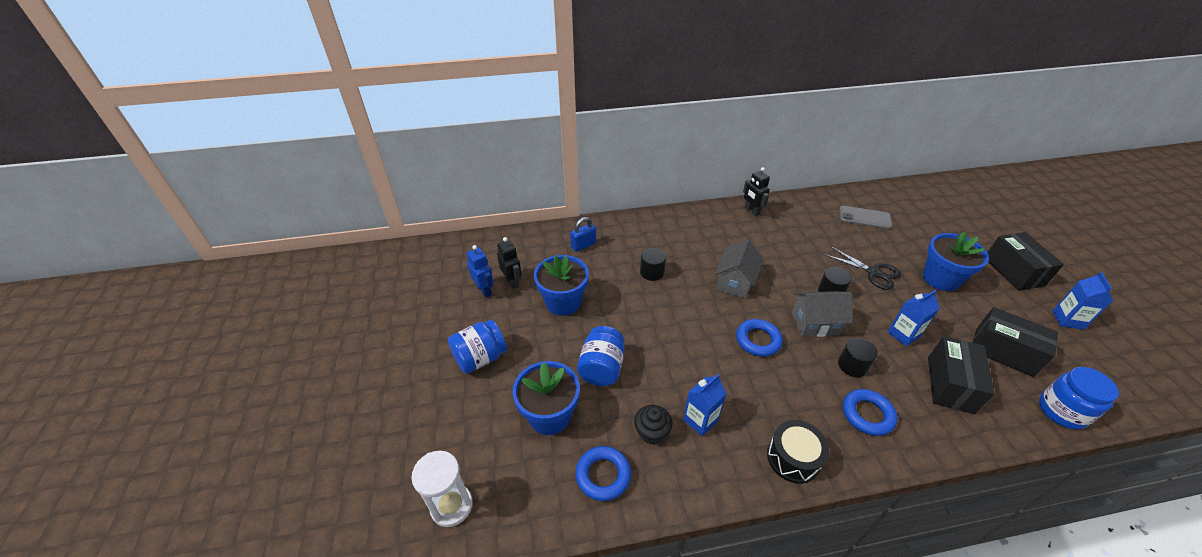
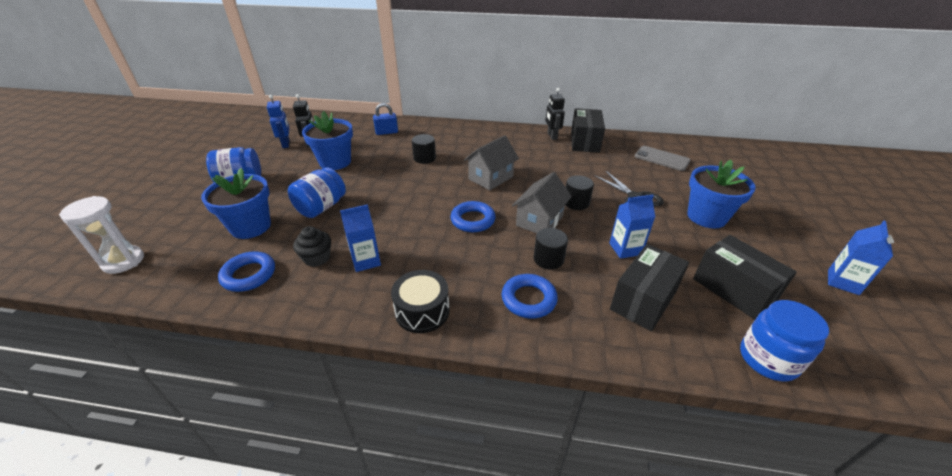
camera: 20 degrees right, 5 degrees down
(815, 323) = (539, 221): grey house -> grey house turned 75 degrees counterclockwise
(1013, 271) = (803, 228): black box -> black box (585, 142)

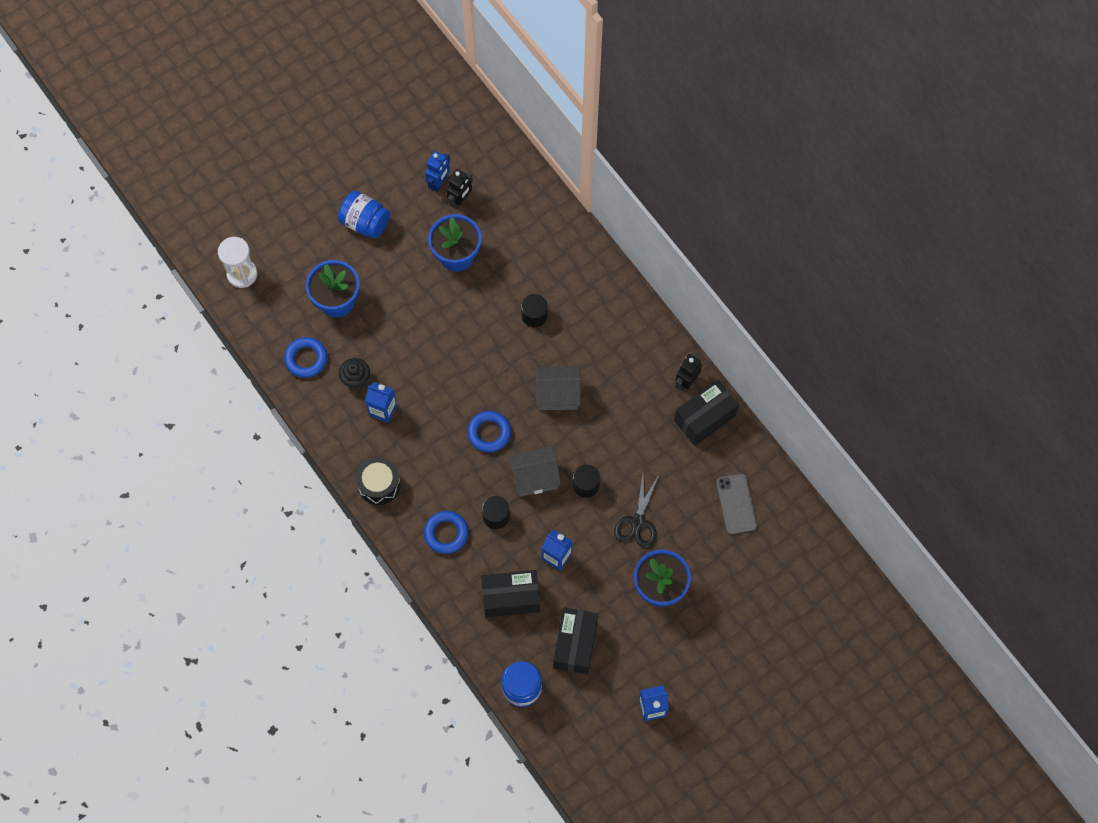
camera: 45 degrees right, 30 degrees up
(321, 207) = (399, 319): blue jar -> none
(387, 132) = (542, 237): blue padlock -> none

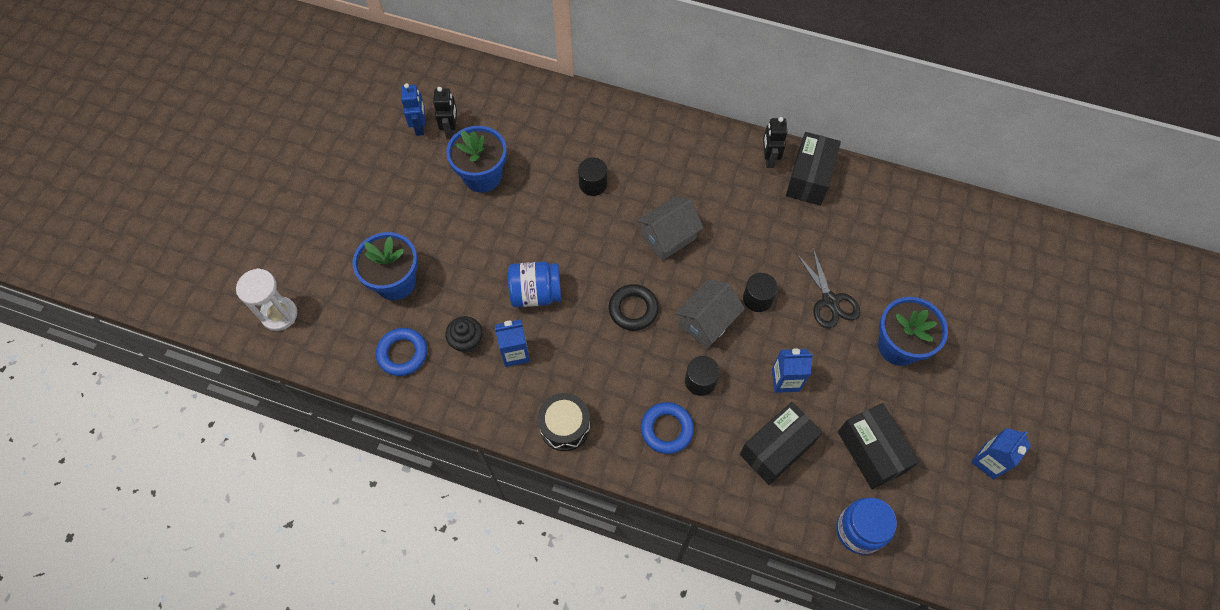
camera: 35 degrees left, 5 degrees down
(365, 223) = (374, 198): blue jar -> blue jar (536, 293)
(489, 433) = (633, 309): blue ring -> black ring
(736, 504) = (896, 231): grey phone -> none

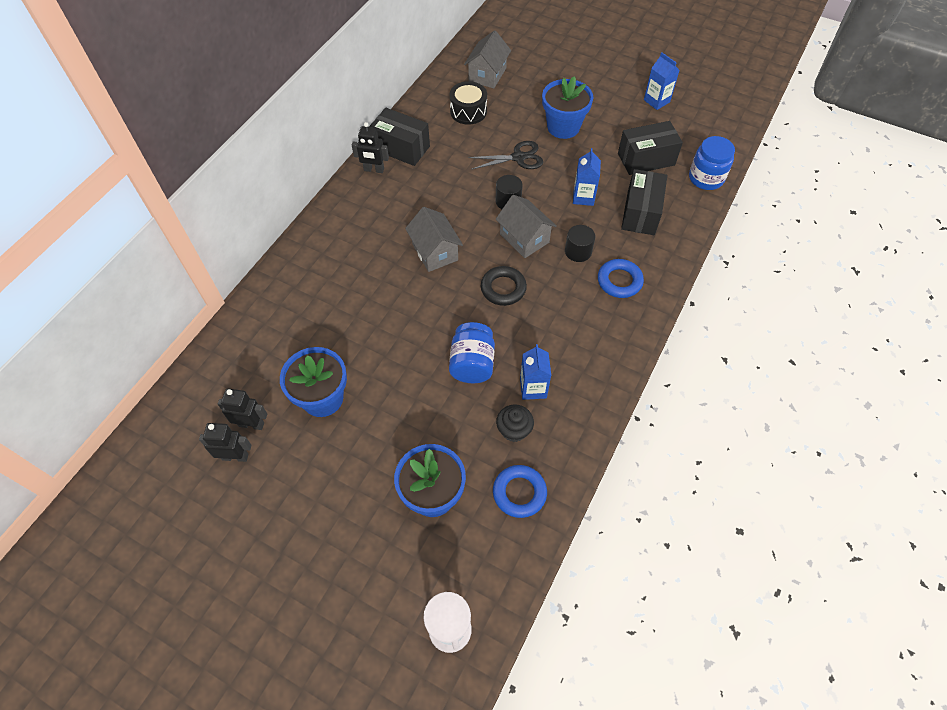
camera: 80 degrees left, 5 degrees down
(420, 127) = (235, 456): blue robot -> black robot
(565, 426) = (611, 355): black drum -> black drum (468, 111)
(593, 184) = (361, 301): black cylinder -> none
(776, 449) = (641, 213): black box -> black box turned 45 degrees clockwise
(964, 247) = (487, 75): none -> grey house

